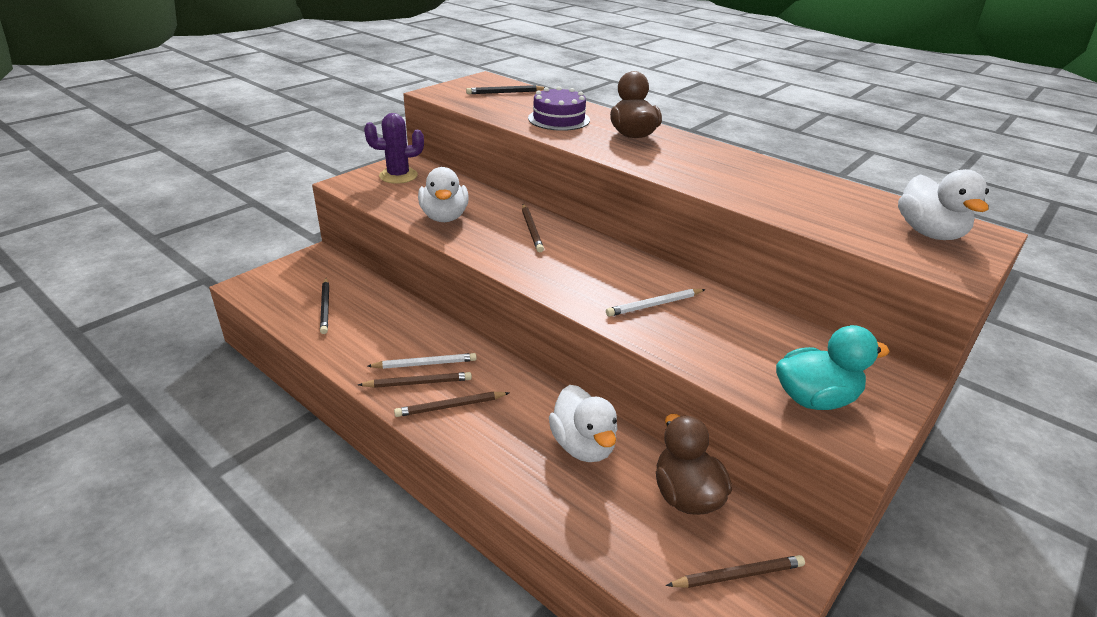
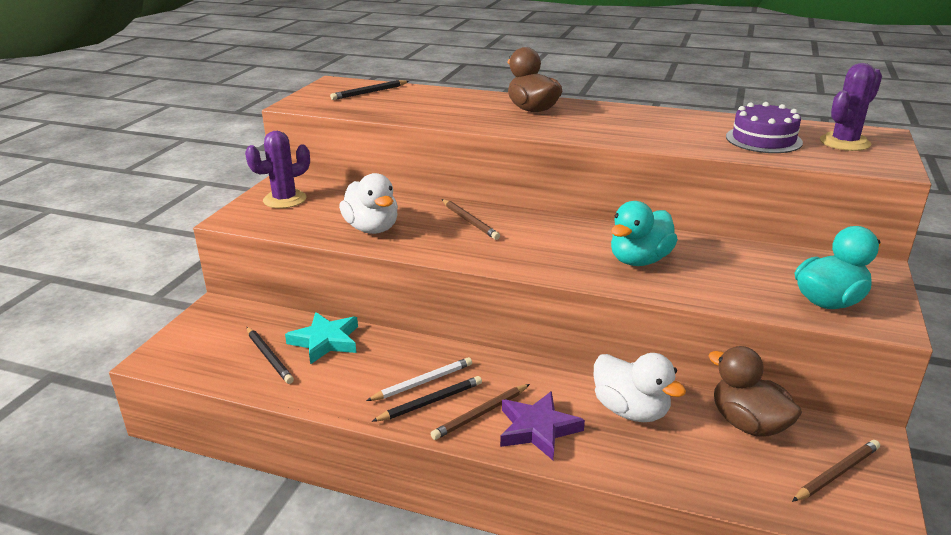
camera: 20 degrees left, 5 degrees down
(377, 306) = (325, 341): none -> turquoise star
(418, 383) = (430, 402): brown pencil -> black pencil
(487, 435) = (537, 429): none -> purple star
(559, 119) = (449, 108): purple cake -> purple cake (763, 139)
(654, 305) = (639, 260): white pencil -> turquoise duck
(929, 233) = (844, 142): white duck -> purple cactus

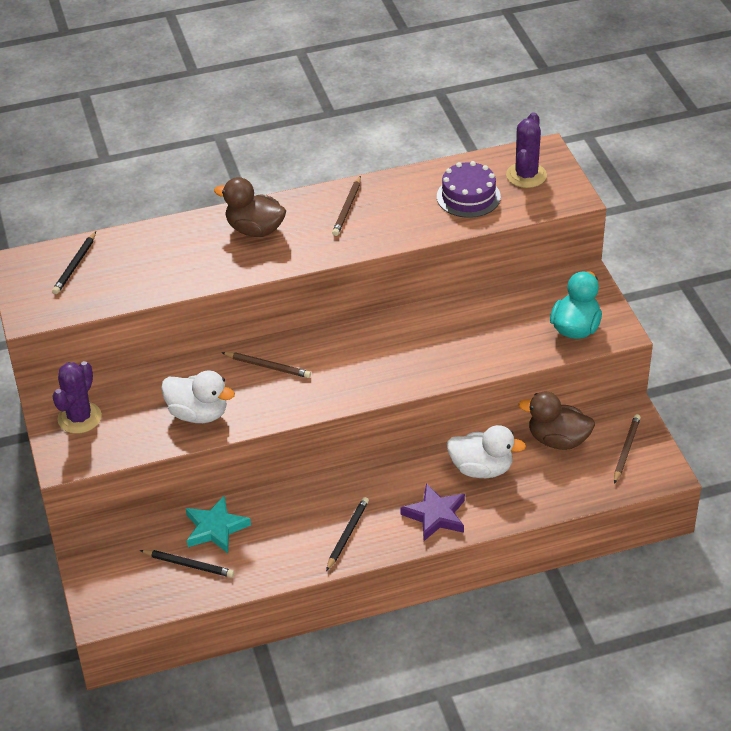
camera: 35 degrees left, 15 degrees up
(423, 382) = (326, 522): white pencil -> none
(480, 414) = (389, 525): brown pencil -> brown pencil (347, 208)
(639, 260) = (430, 348): turquoise duck -> none

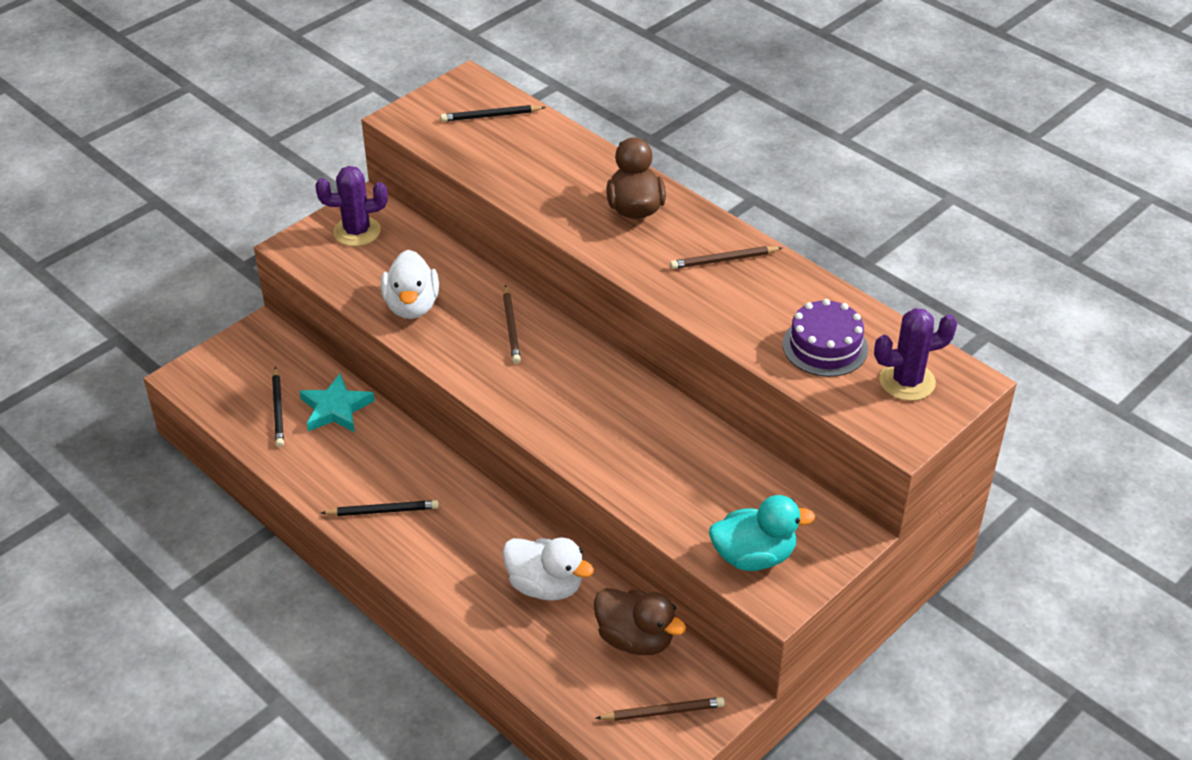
camera: 60 degrees right, 0 degrees up
(435, 515) = (451, 572): purple star -> none
(481, 469) = (545, 586): white duck -> white duck turned 45 degrees counterclockwise
(558, 440) = (635, 639): brown duck -> brown duck turned 135 degrees clockwise

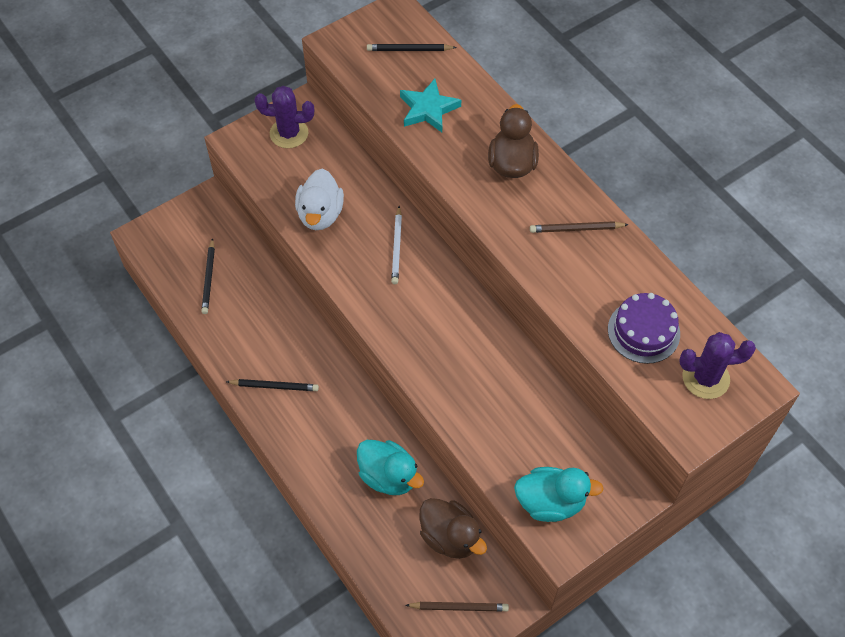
camera: 10 degrees right, 15 degrees up
(336, 408) = (254, 284): turquoise star -> turquoise star (428, 109)
(511, 327) = (397, 247): brown pencil -> white pencil
(545, 586) = (389, 476): white duck -> turquoise duck

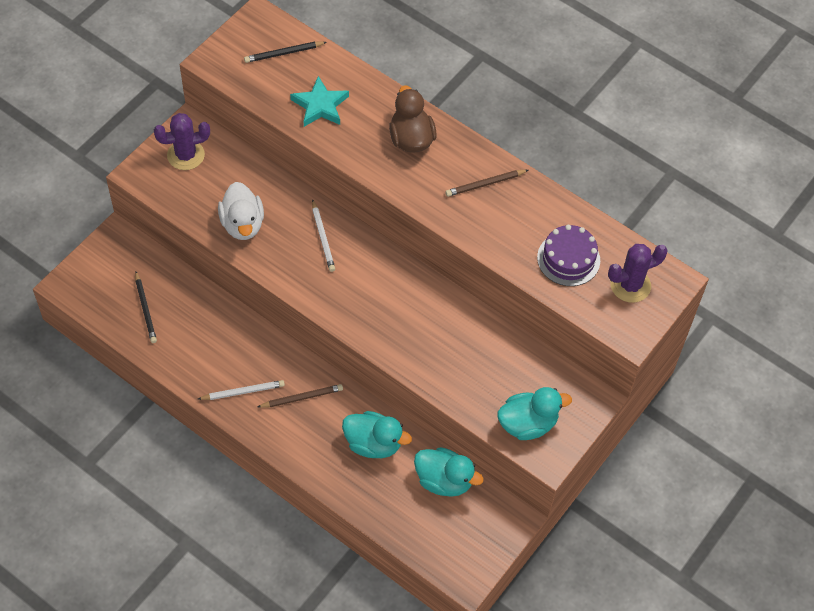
camera: 20 degrees left, 0 degrees up
(274, 386) = (243, 392): black pencil -> white pencil
(450, 537) = (444, 480): brown duck -> turquoise duck
(459, 607) = (470, 536): brown pencil -> brown pencil (302, 397)

